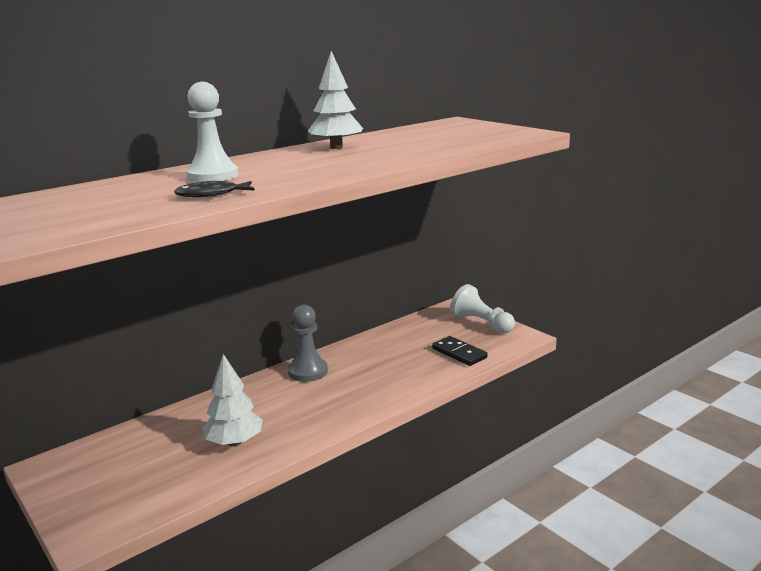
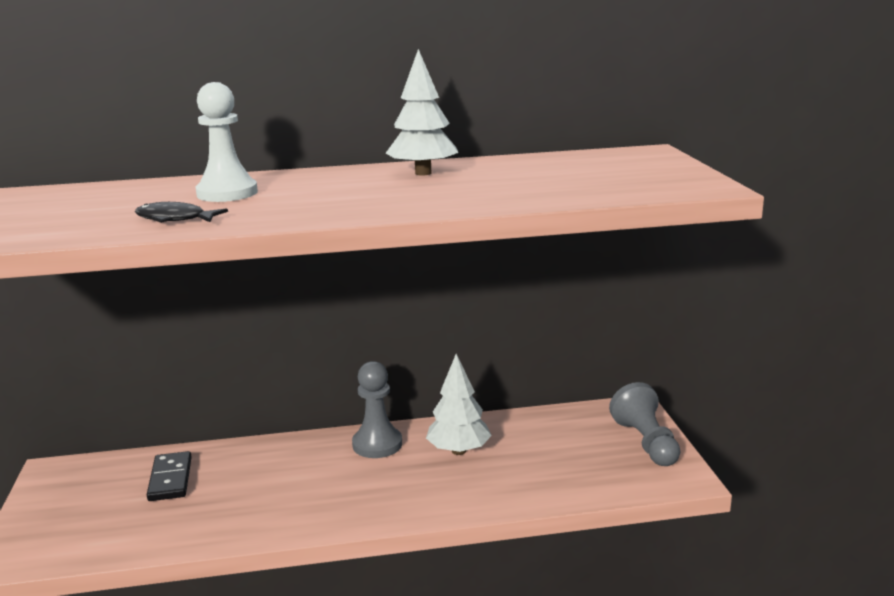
camera: 30 degrees right, 0 degrees up
(234, 442) = (223, 506): white tree -> white tree (458, 451)
(459, 353) = (572, 476): black domino -> black domino (170, 479)
(482, 323) = (646, 443): white pawn -> grey pawn

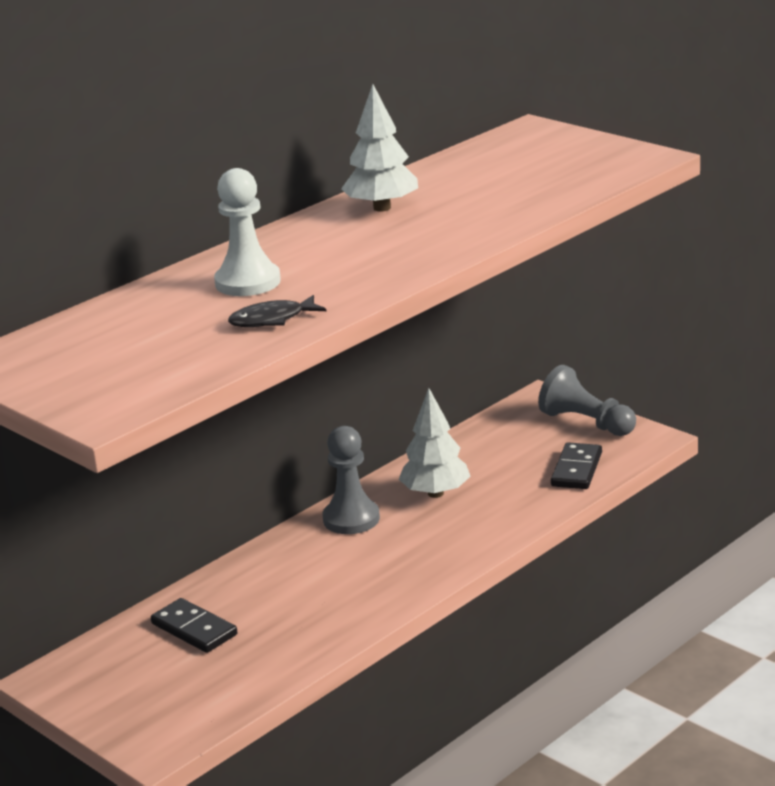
camera: 35 degrees left, 5 degrees up
(588, 479) = (576, 469): none -> black domino

